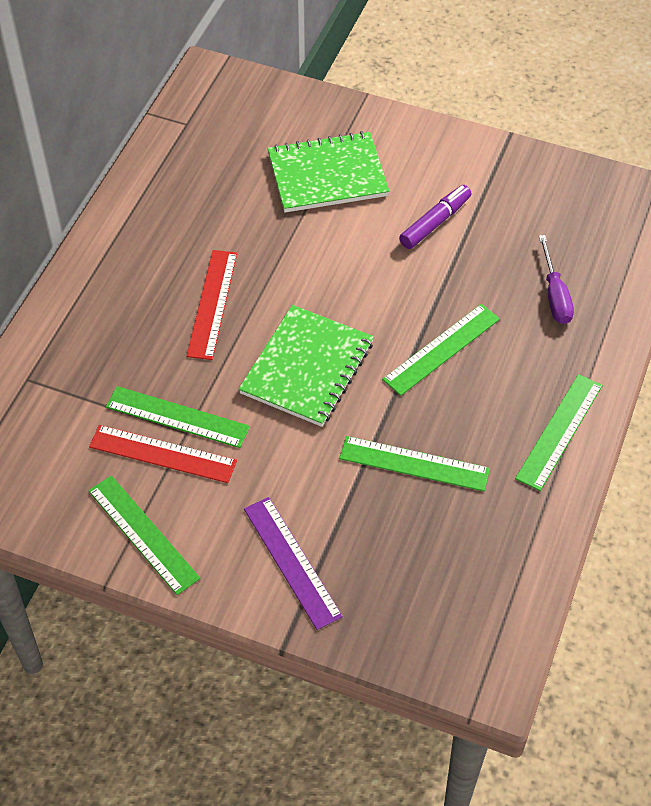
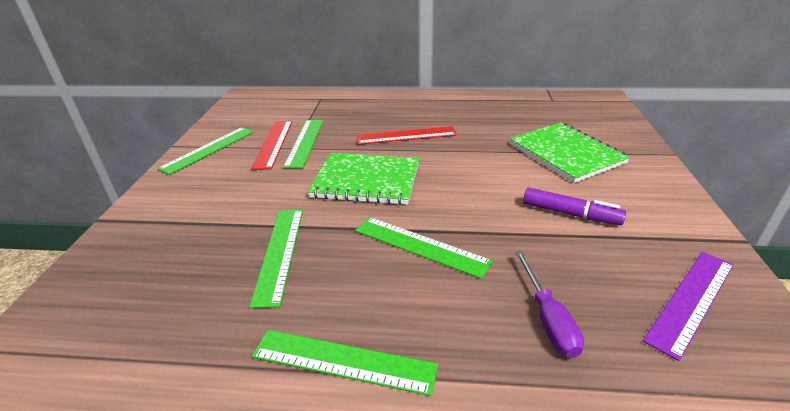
camera: 75 degrees right, 20 degrees down
(292, 562) = (177, 208): purple ruler -> purple ruler (691, 300)
(554, 295) = (548, 319): purple screwdriver -> purple screwdriver turned 75 degrees counterclockwise

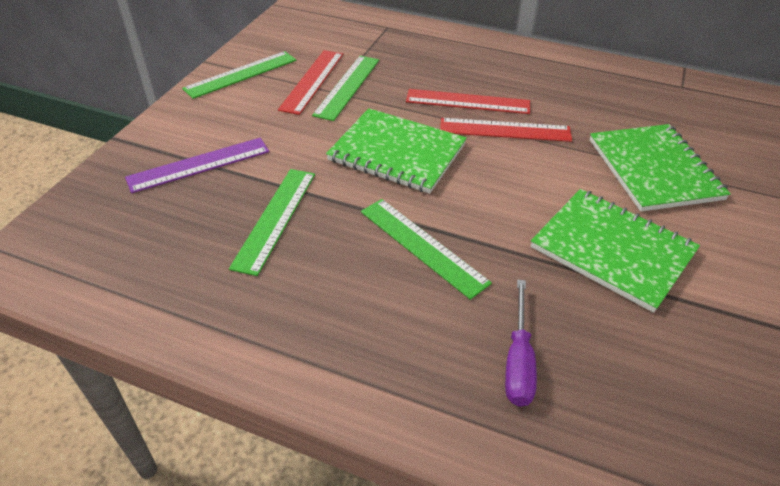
camera: 15 degrees right, 10 degrees up
(343, 361) = (297, 345): green ruler -> none
(444, 149) = (505, 130): none -> red ruler
(570, 214) = (612, 250): purple marker -> green notebook
(691, 300) = (691, 385): purple ruler -> purple ruler (199, 164)

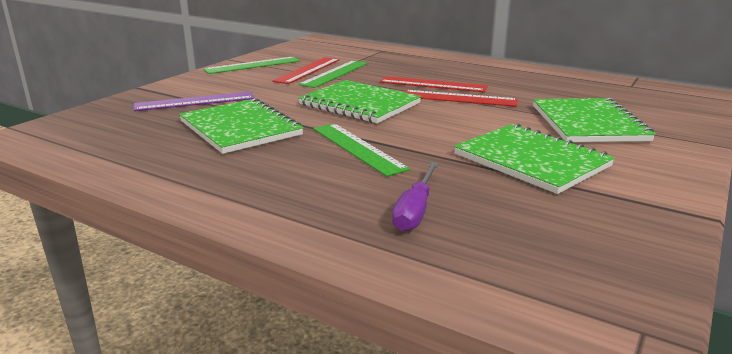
camera: 10 degrees right, 20 degrees down
(275, 218) = (240, 128): green ruler -> green notebook

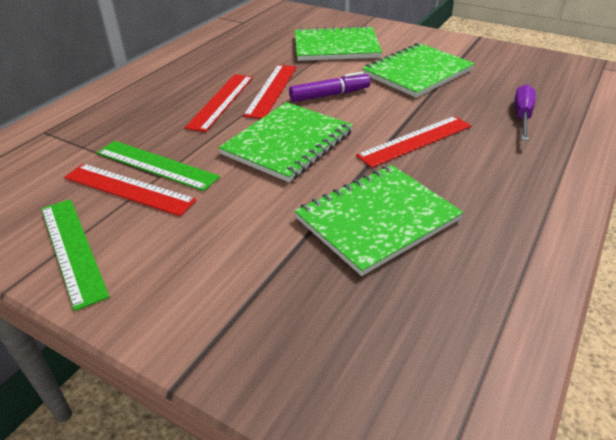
camera: 90 degrees left, 15 degrees up
(195, 101) = (271, 282): purple ruler -> none
(358, 148) = (415, 141): green ruler -> red ruler
(415, 211) = (522, 116): purple screwdriver -> purple screwdriver turned 90 degrees counterclockwise
(454, 118) = (329, 95): none -> purple marker

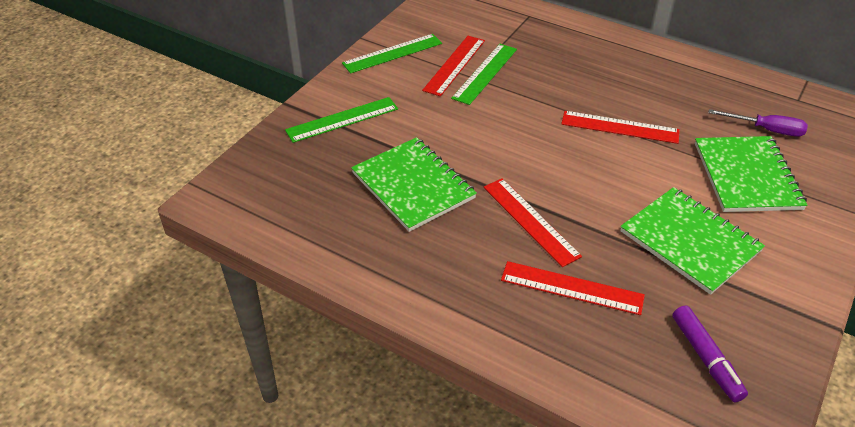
camera: 90 degrees right, 5 degrees up
(221, 101) = (591, 97): red ruler -> red ruler (572, 288)
(235, 298) = (342, 119): none -> green ruler
(288, 143) = (520, 139): green notebook -> none
(329, 95) = (616, 167): purple marker -> purple marker (706, 358)
(522, 116) = (591, 317): purple screwdriver -> purple screwdriver (766, 130)

